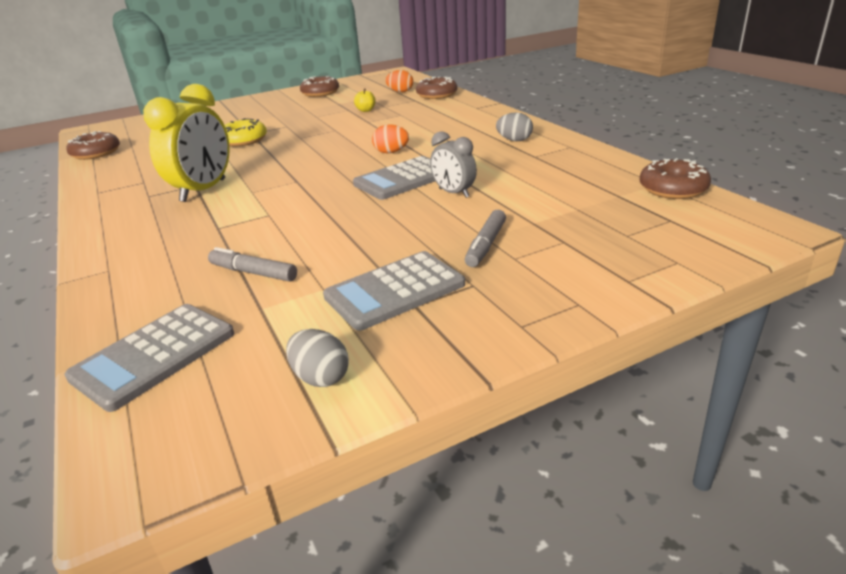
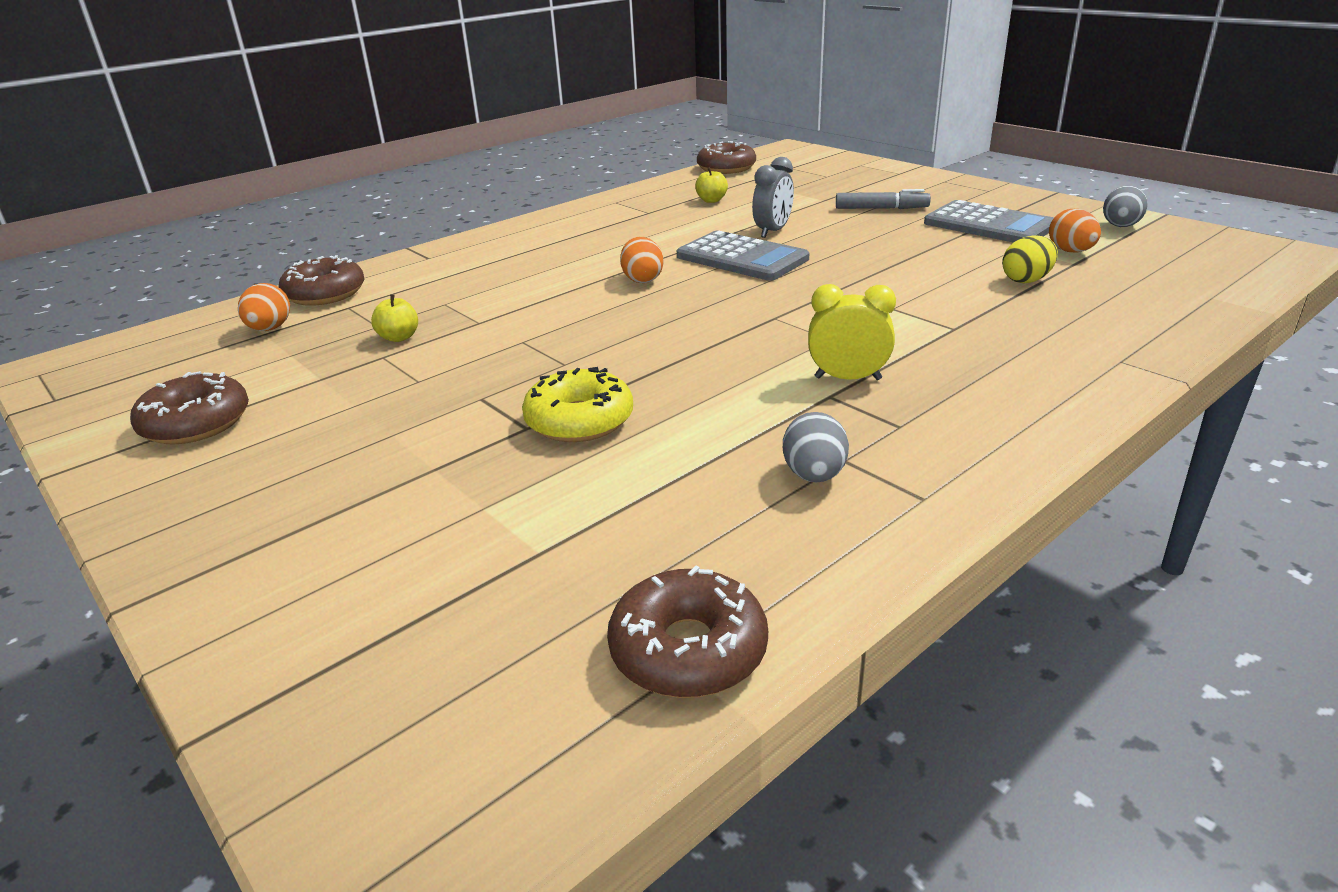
camera: 105 degrees left, 0 degrees up
(154, 355) = (1191, 282): grey calculator -> none
(204, 190) = (847, 378): yellow clock -> yellow clock, size x0.56
(253, 272) = (1026, 280): grey marker -> yellow egg
(286, 315) = (1070, 251): none -> orange egg
(514, 140) = (592, 224): grey egg -> grey egg (814, 475)
(555, 177) = (711, 200): none -> yellow apple

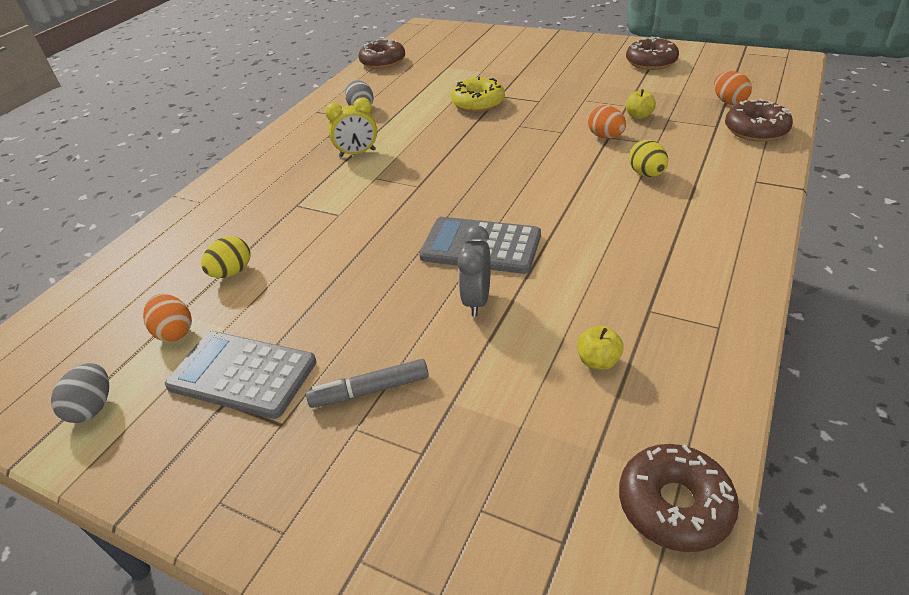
camera: 160 degrees right, 10 degrees up
(508, 279) = (646, 174): none -> yellow egg
(642, 279) = (542, 199): orange egg -> orange egg (605, 137)

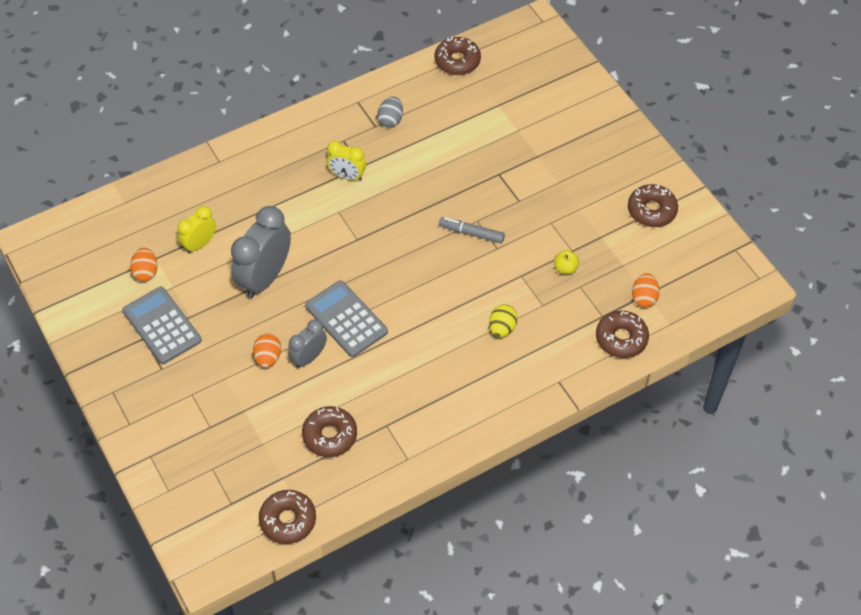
camera: 30 degrees right, 15 degrees up
(93, 407) = (85, 299): grey egg -> none
(232, 272) = (199, 244): yellow egg -> yellow clock
(344, 261) = (265, 278): none -> grey clock
(370, 390) = (213, 377): grey marker -> grey marker (471, 233)
(478, 103) = (475, 173): yellow donut -> none
(598, 361) = (330, 435): yellow apple -> brown donut
(605, 137) = (518, 274): orange egg -> orange egg (268, 358)

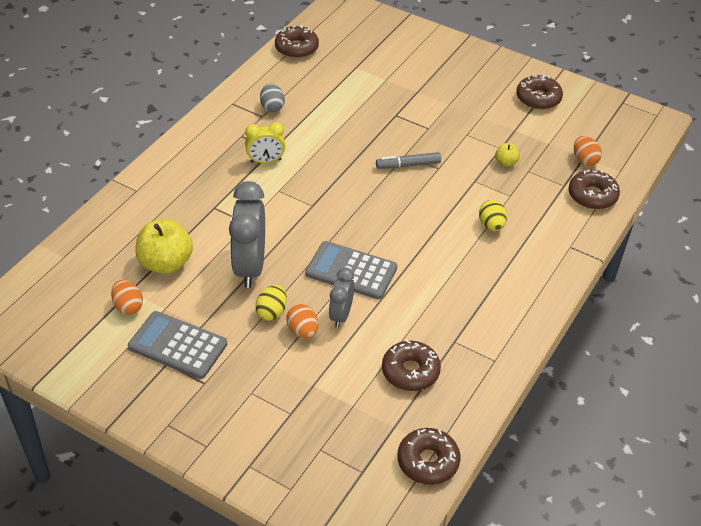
camera: 30 degrees left, 10 degrees down
(199, 244) = (166, 263): yellow clock -> yellow apple
(255, 329) = (272, 312): none -> yellow egg

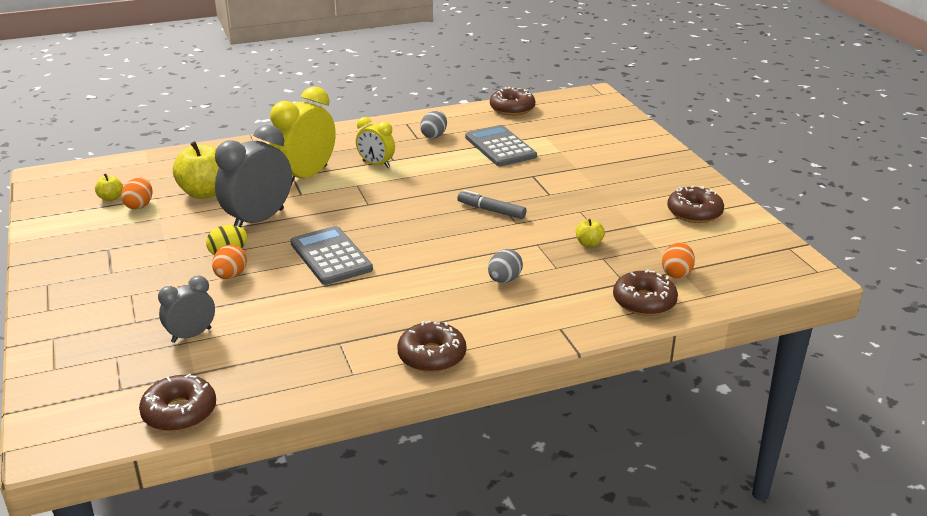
camera: 40 degrees right, 15 degrees down
(90, 312) = (111, 198): none -> yellow apple
(178, 345) = (132, 242): grey calculator -> grey calculator (500, 147)
(226, 202) = (306, 176): none -> yellow clock
(341, 315) = (275, 280): grey clock -> grey clock (191, 335)
(410, 371) = (268, 344): brown donut -> brown donut (432, 356)
(491, 225) = (504, 280): yellow egg -> grey egg

